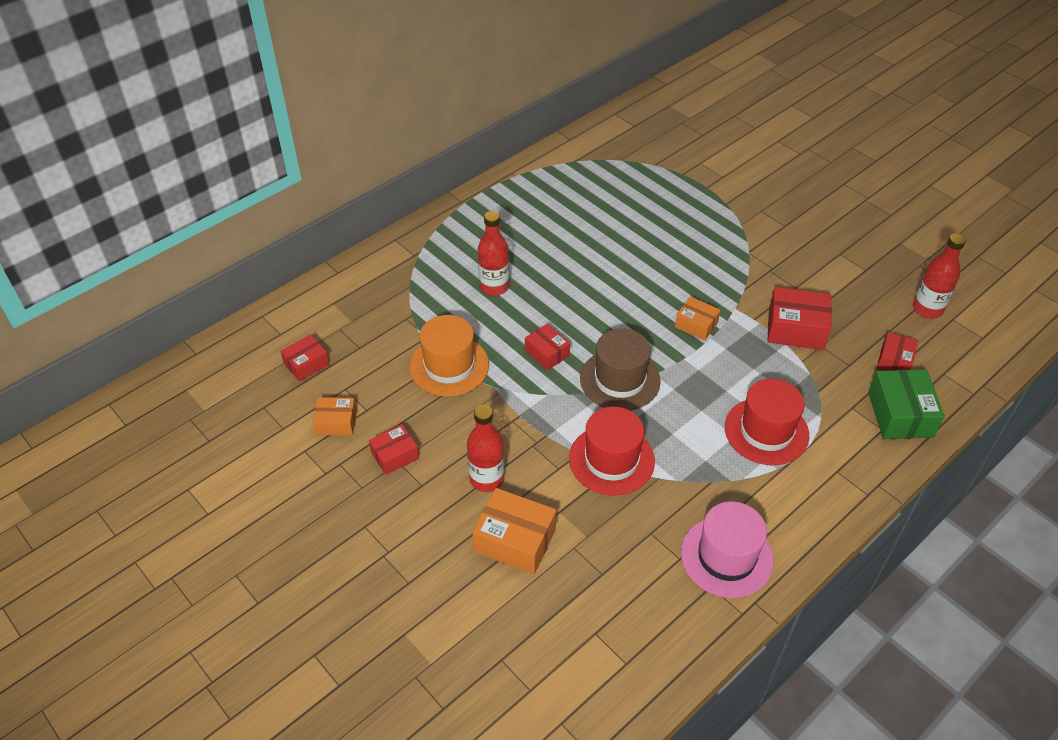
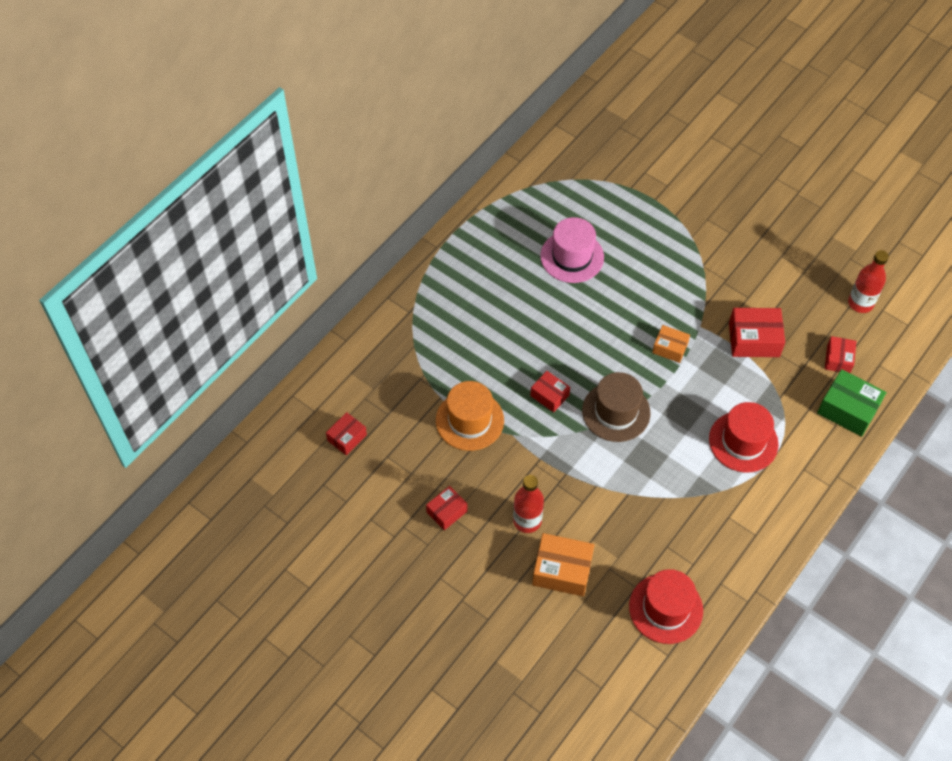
camera: 10 degrees left, 10 degrees up
(336, 423) = (389, 489): orange box -> none
(494, 287) = (488, 335): red bottle -> none
(611, 460) = (623, 487): red hat -> red hat (665, 608)
(726, 556) = (728, 557): pink hat -> pink hat (572, 257)
(900, 414) = (848, 409): green box -> green box turned 45 degrees counterclockwise

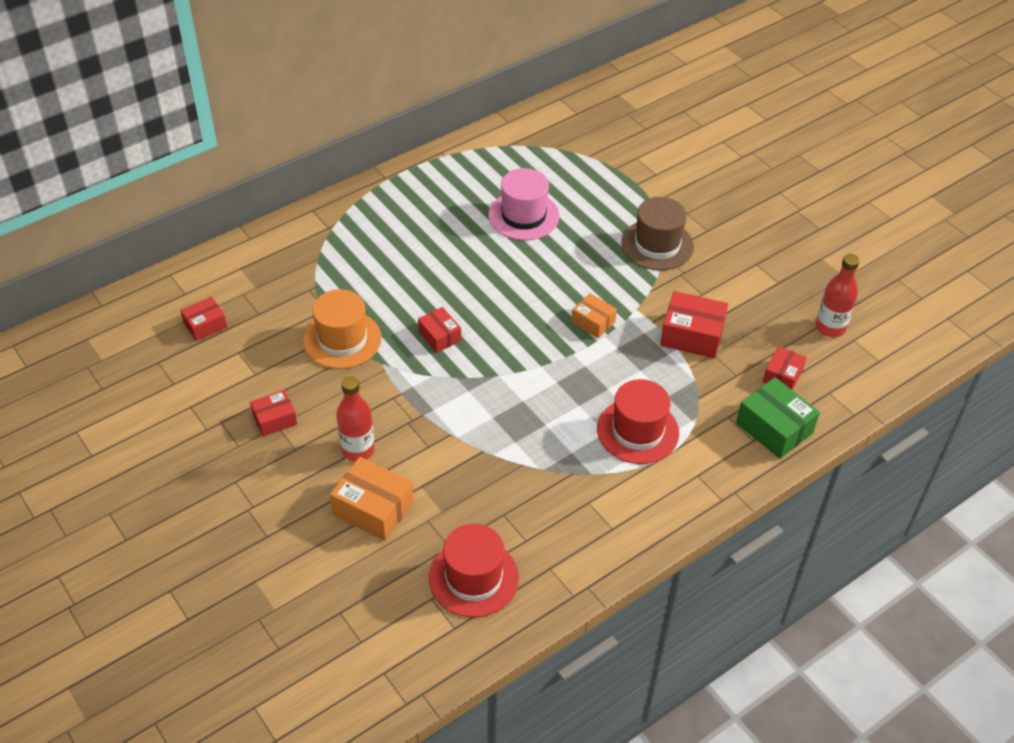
camera: 15 degrees right, 10 degrees down
(616, 412) = (505, 368): brown hat -> brown hat (657, 245)

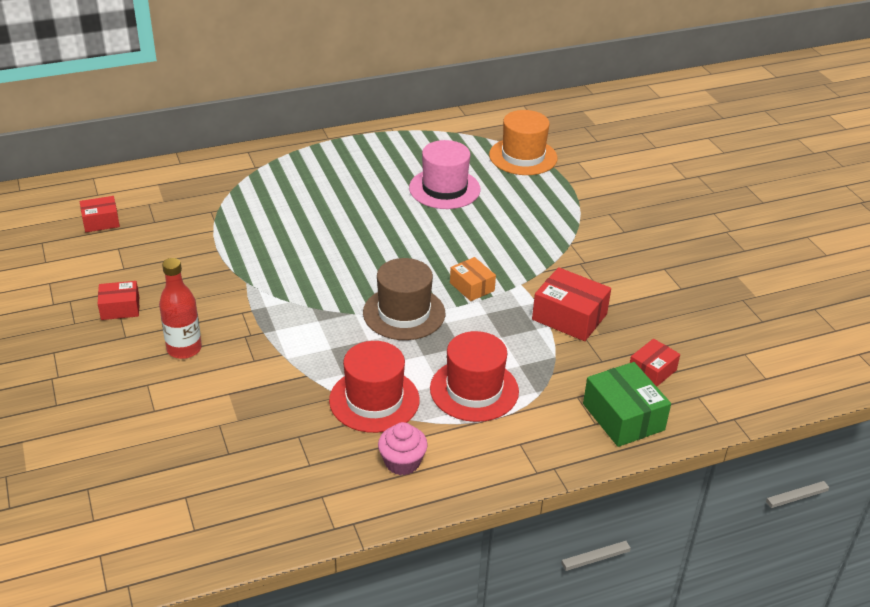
camera: 15 degrees right, 10 degrees down
(342, 339) = (219, 256): orange hat -> orange hat (523, 156)
(373, 508) = (171, 403): orange box -> none
(440, 336) = (314, 270): red box -> none
(473, 578) = (238, 487): red hat -> red hat (374, 400)
(605, 518) = (402, 462): none -> pink cupcake
(657, 245) = (567, 234): brown hat -> brown hat (404, 313)
(830, 327) = (722, 338): red bottle -> none

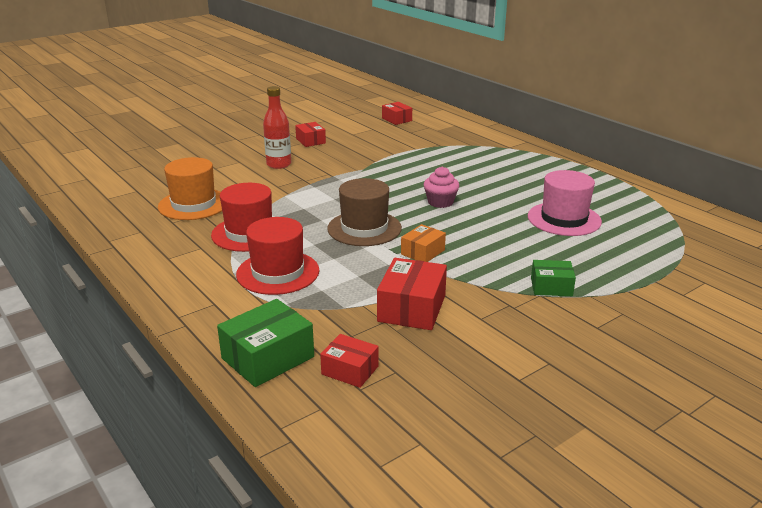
camera: 75 degrees right, 10 degrees down
(402, 462) = (180, 255): pink cupcake -> pink cupcake (440, 202)
(523, 156) = (671, 249): orange hat -> orange hat (193, 204)
(560, 234) = (551, 287): none -> green box

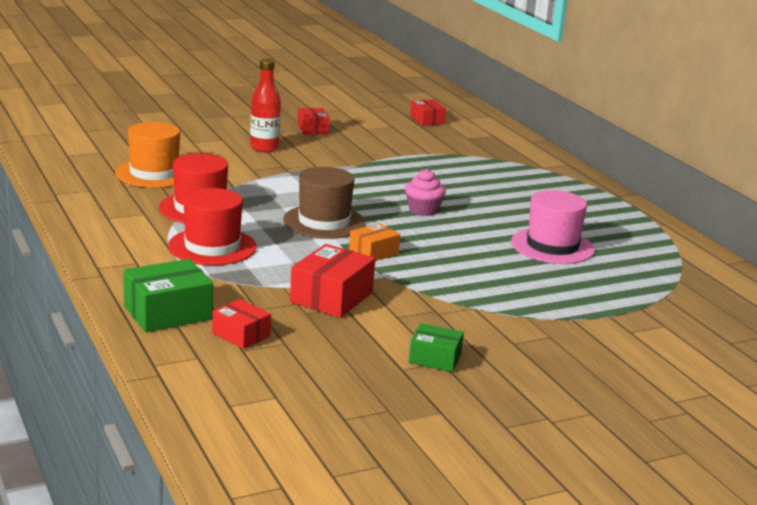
camera: 10 degrees right, 5 degrees down
(551, 287) = (491, 303): green box -> green box (435, 358)

